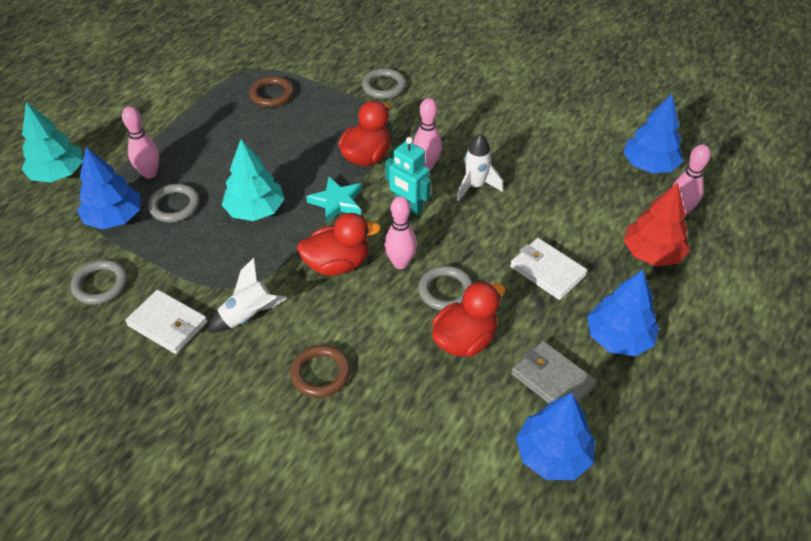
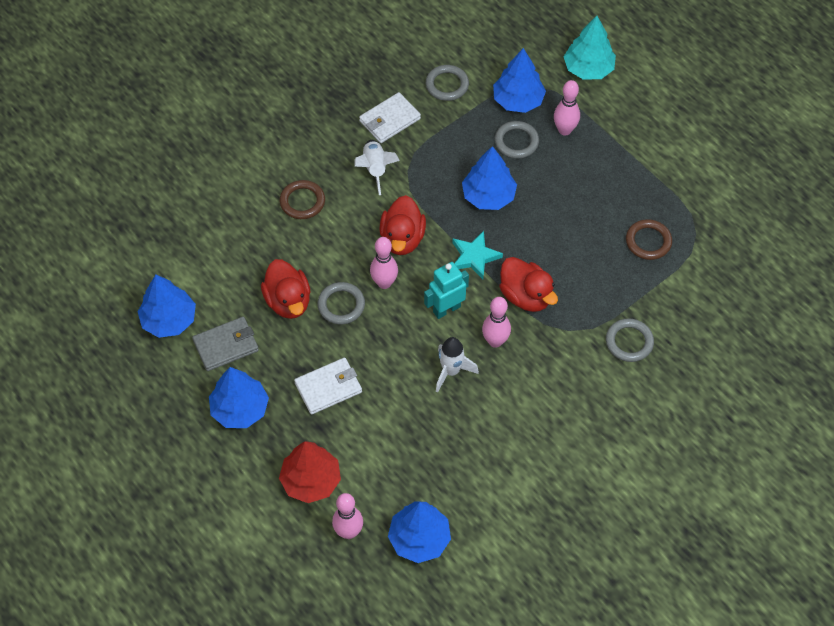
camera: 110 degrees right, 10 degrees up
(255, 210) = (488, 196): turquoise tree -> blue tree

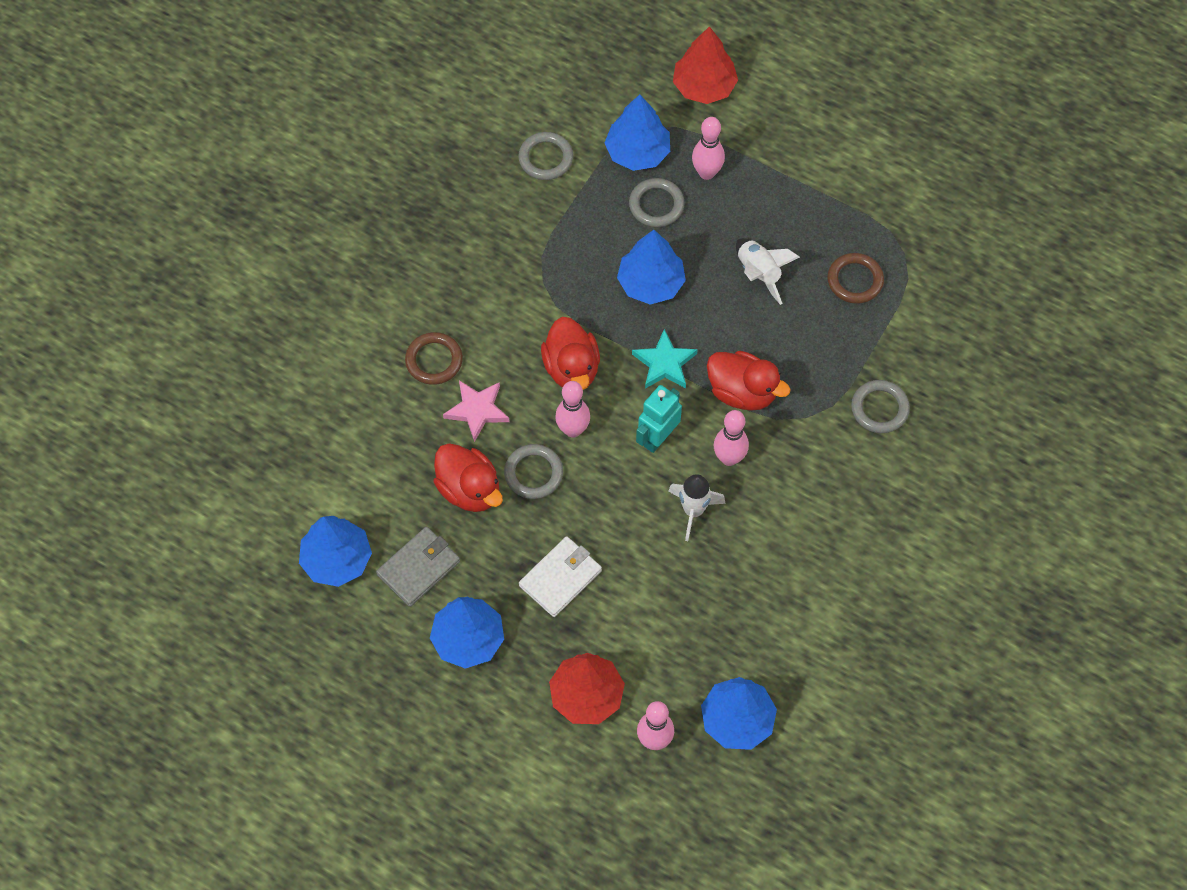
camera: 20 degrees left, 5 degrees up
(319, 247) = (477, 410): none -> pink star
(375, 169) = (504, 292): white rocket -> white rocket (759, 273)
(389, 120) = (495, 224): white wallet -> none
(588, 69) = (704, 86): turquoise tree -> red tree

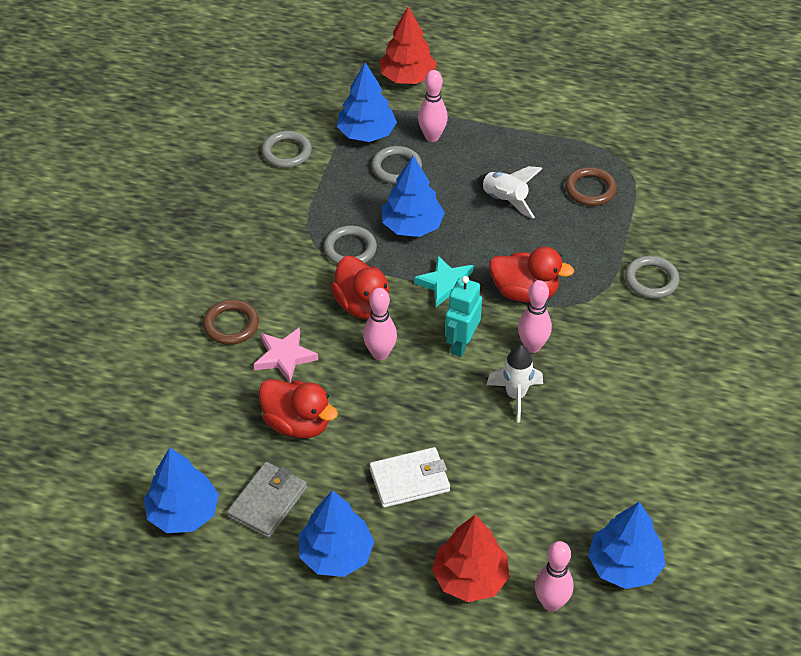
camera: 15 degrees left, 15 degrees down
(533, 473) = (355, 397): grey ring -> grey ring (350, 249)
(560, 578) = (410, 480): white wallet -> white wallet turned 45 degrees clockwise

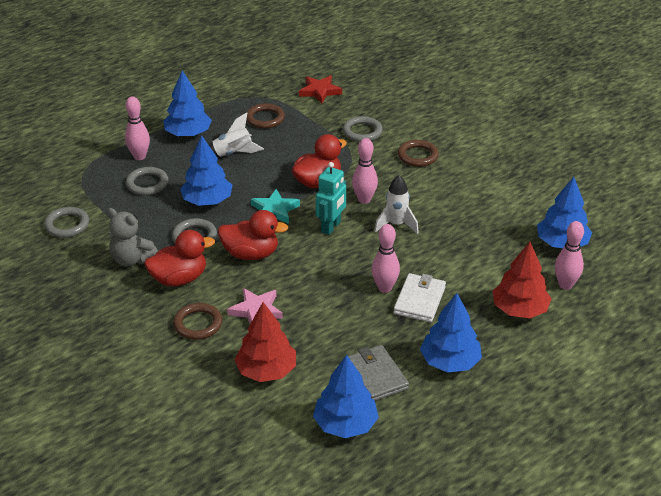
camera: 55 degrees left, 10 degrees down
(279, 225) = (132, 259): none -> grey teddy bear
(297, 424) = (322, 331): red duck -> red duck (179, 279)
(366, 133) = (98, 182): blue tree -> blue tree (188, 134)
(380, 354) = (301, 265): pink bowling pin -> pink bowling pin (384, 288)
(407, 77) = (72, 141): red tree -> red tree (266, 371)
(461, 344) = (331, 227): turquoise robot -> turquoise robot turned 120 degrees counterclockwise
(656, 351) = (417, 156): none -> brown ring
(687, 204) = (320, 91): none -> red star

